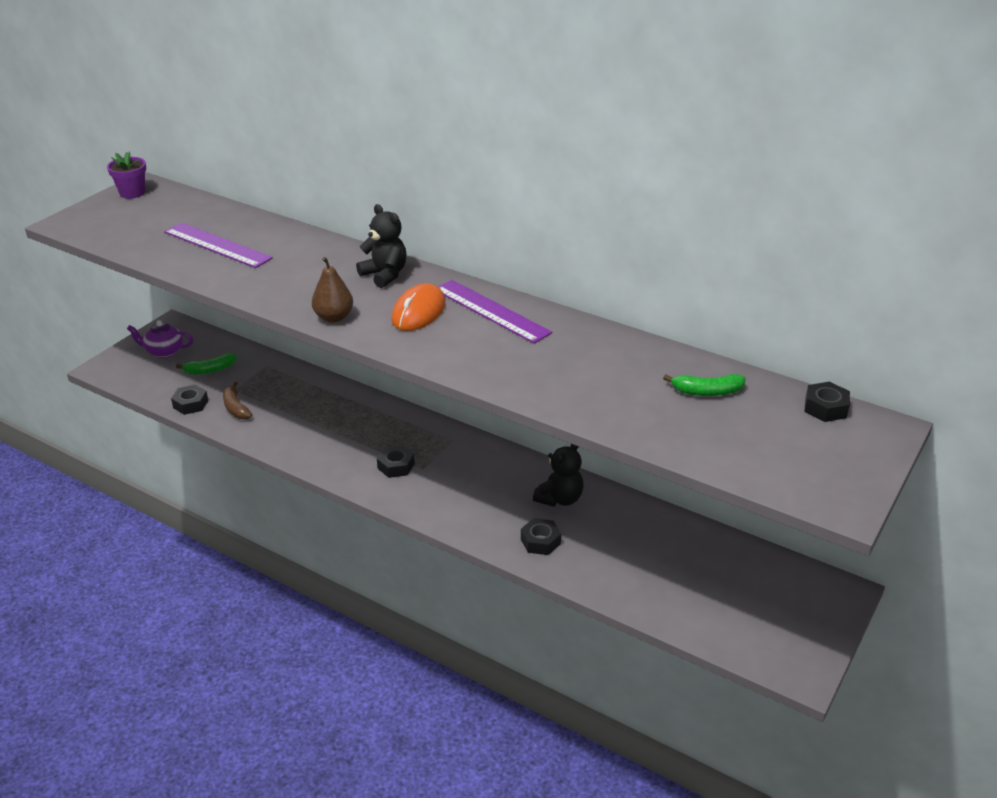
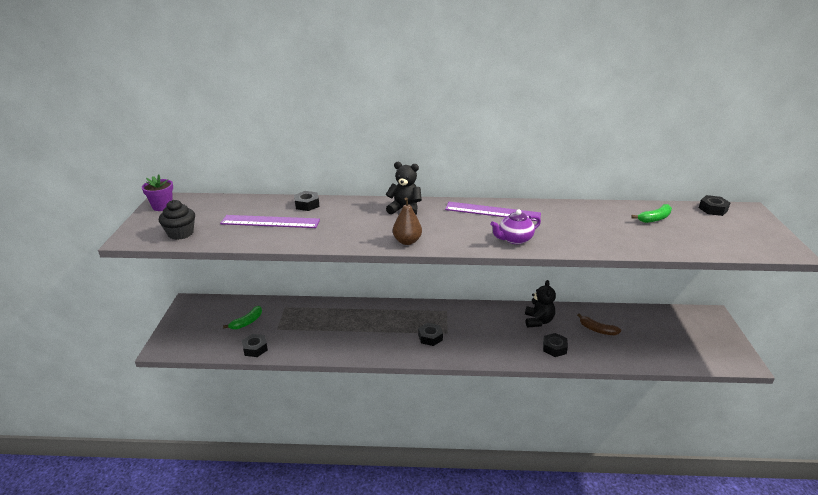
camera: 30 degrees left, 5 degrees down
(115, 232) = (181, 233): none -> black cupcake
(164, 351) = (200, 321): purple teapot -> purple teapot (514, 239)
(236, 408) = (290, 340): brown banana -> brown banana (597, 330)
(281, 234) = (307, 204): none -> black nut
(418, 312) = (453, 224): orange mouse -> none

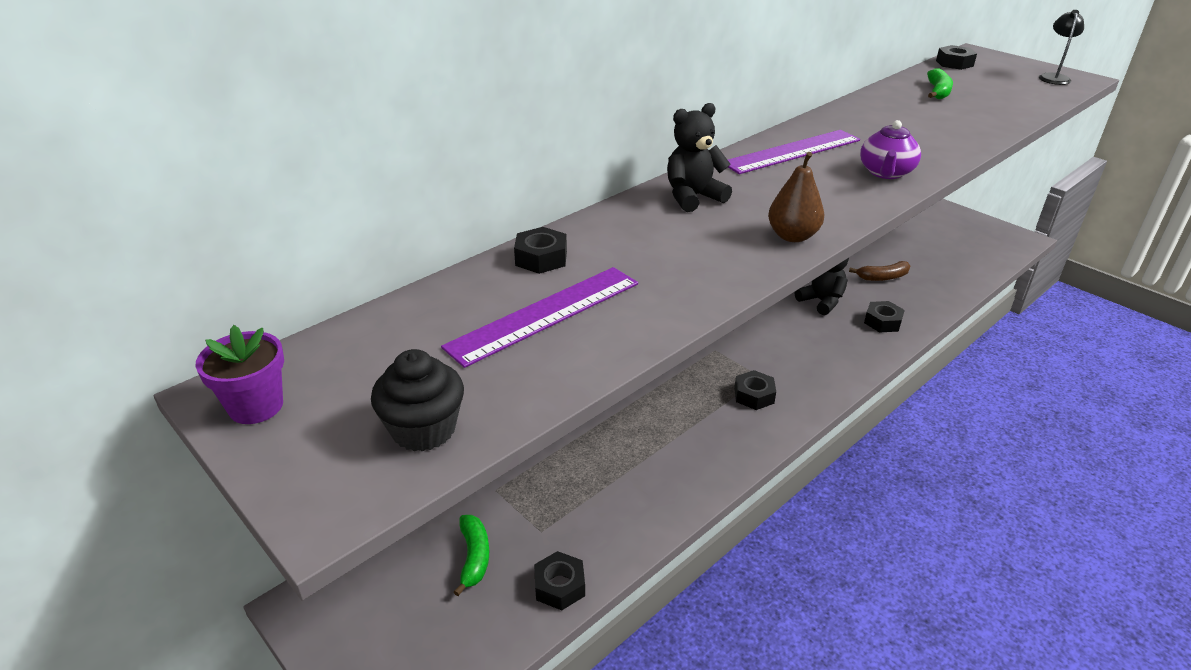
camera: 45 degrees left, 5 degrees up
(768, 243) = (1053, 77): none -> black lamp

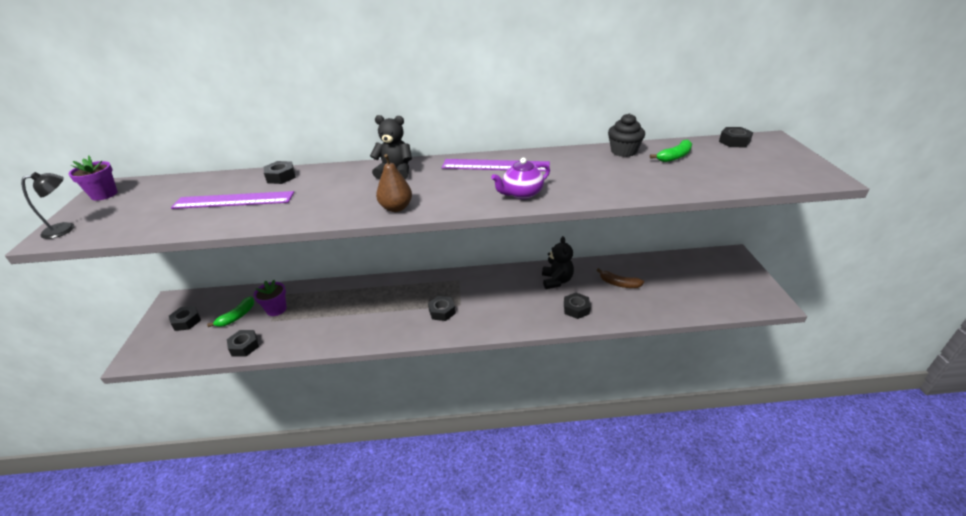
camera: 40 degrees right, 0 degrees up
(392, 615) = (186, 321): none -> black nut
(424, 429) = (118, 224): black cupcake -> black cupcake (623, 151)
(523, 512) = (276, 309): none -> purple flower pot
(1053, 77) = (801, 171): black lamp -> black lamp (66, 229)

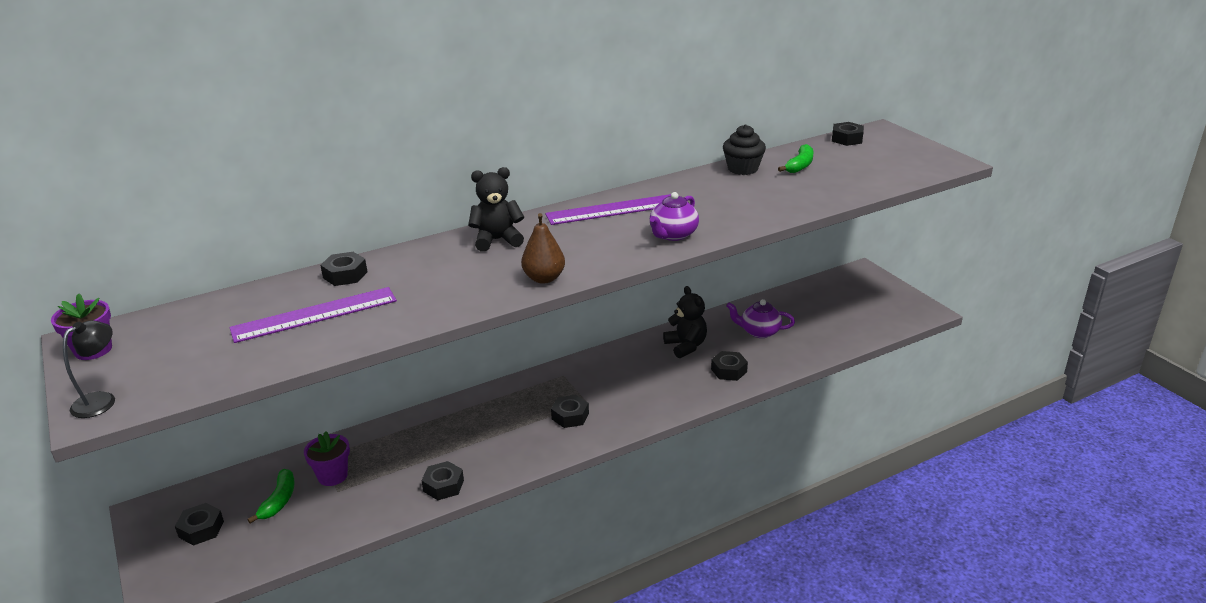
camera: 25 degrees left, 5 degrees down
(244, 346) = (327, 530): black nut -> black nut (443, 486)
(619, 284) = (759, 332): brown banana -> purple teapot

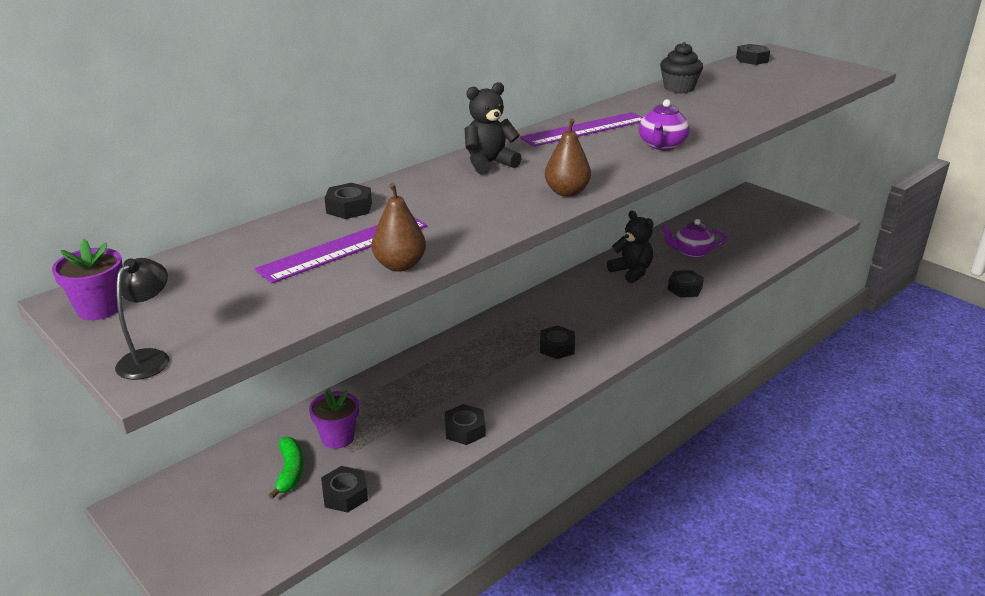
camera: 15 degrees left, 0 degrees up
(201, 529) = (214, 514): black nut -> black nut (345, 495)
(346, 338) = (400, 265): none -> brown pear
(800, 165) = (729, 82): green banana -> none

